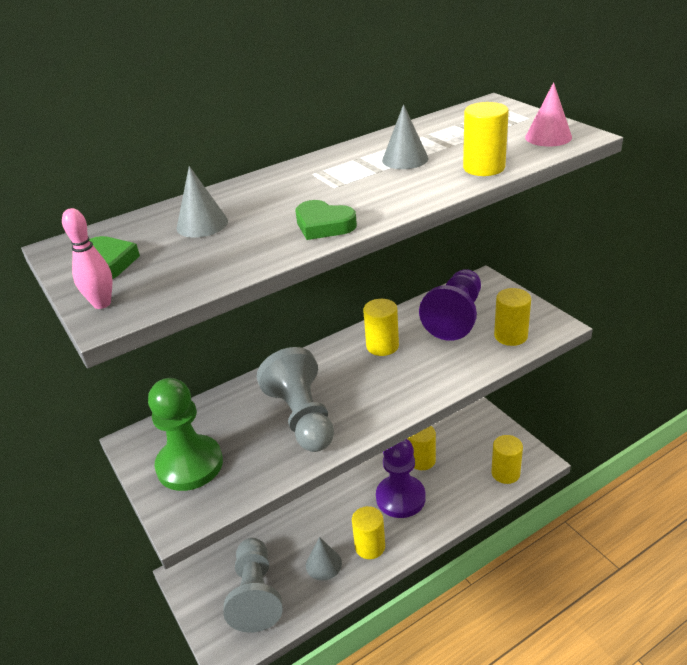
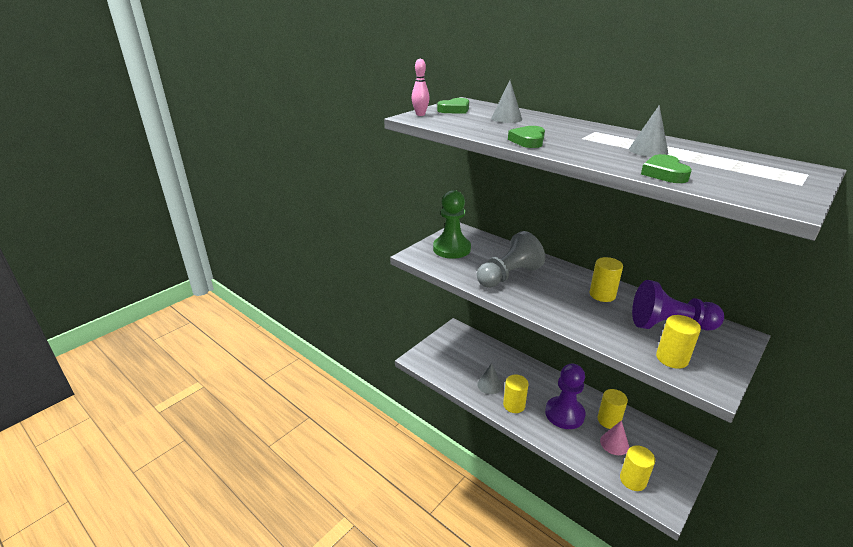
camera: 70 degrees right, 5 degrees down
(256, 594) = (455, 360): grey pawn -> none
(484, 168) = (664, 173): yellow cylinder -> green heart
(548, 137) = (764, 193): pink cone -> pink cone (614, 443)

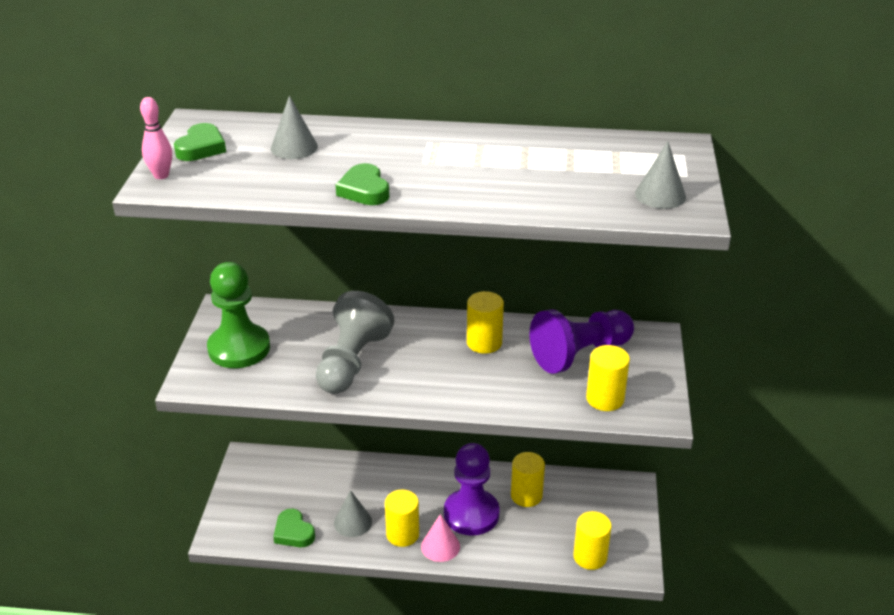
camera: 35 degrees left, 5 degrees up
(614, 443) = (548, 522): pink cone -> pink cone (440, 546)
(648, 150) = (513, 164): grey cone -> grey cone (660, 195)
(664, 173) = (557, 203): green heart -> green heart (293, 532)

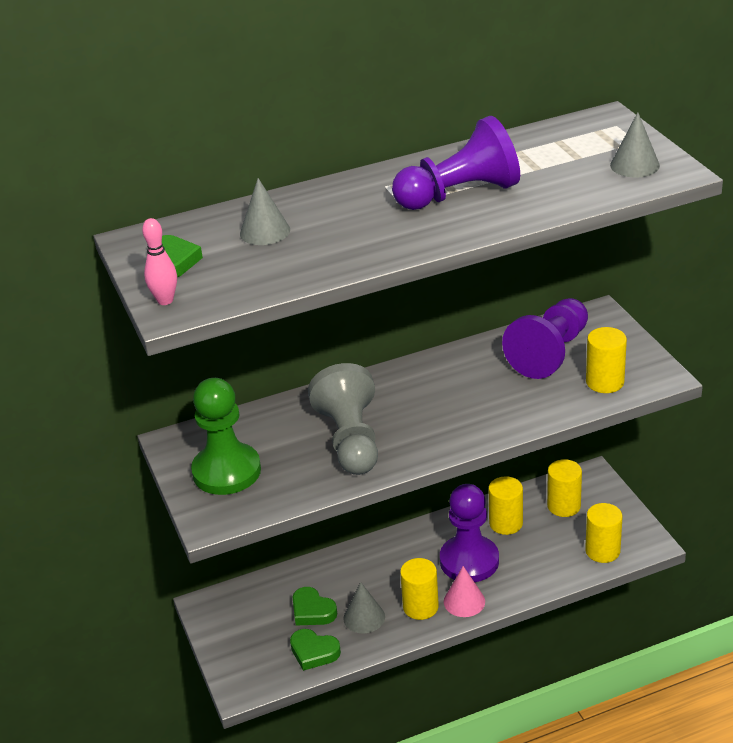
camera: 25 degrees left, 0 degrees up
(364, 190) = (379, 247): green heart -> green heart (312, 611)
(478, 169) = (459, 194): none -> purple pawn
(484, 342) = (457, 375): yellow cylinder -> yellow cylinder (564, 506)

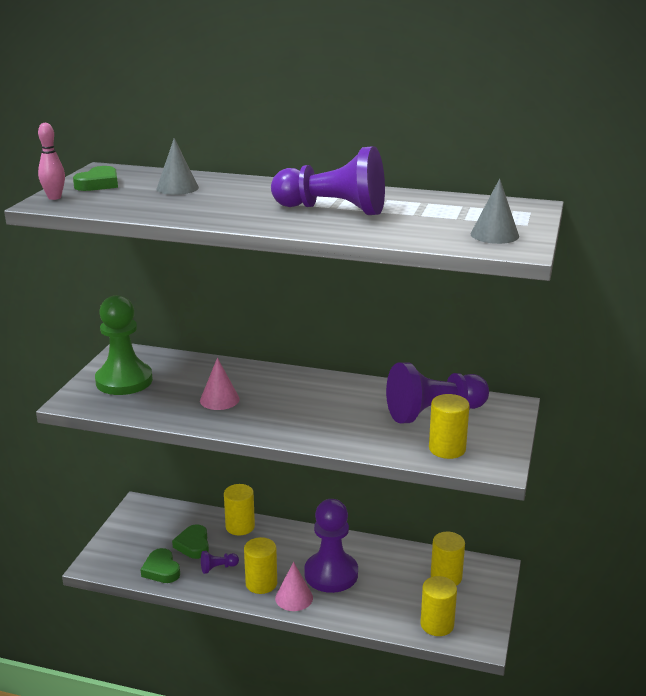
camera: 35 degrees right, 10 degrees down
(350, 440) = (219, 399): grey pawn -> pink cone
(364, 617) = (218, 568): grey cone -> purple pawn
(506, 523) = (388, 565): yellow cylinder -> yellow cylinder (240, 526)

